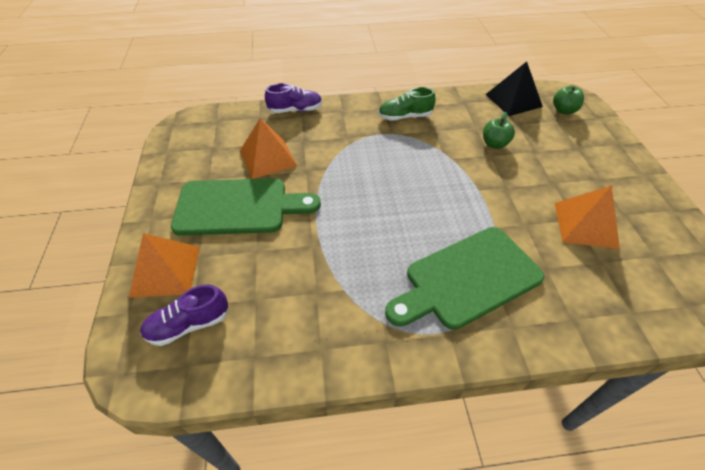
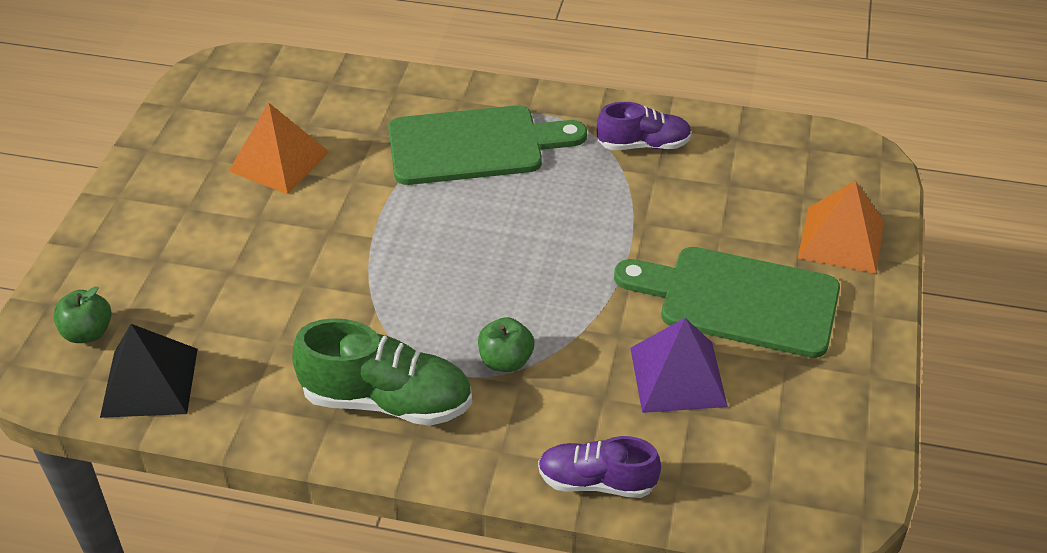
camera: 160 degrees left, 5 degrees down
(189, 324) = (807, 179): purple shoe -> purple shoe (643, 145)
(268, 158) = (678, 376): orange pyramid -> purple pyramid
(405, 117) = (387, 401): green shoe -> green shoe, size x1.55
(494, 144) = (279, 300): green apple -> green apple (506, 361)

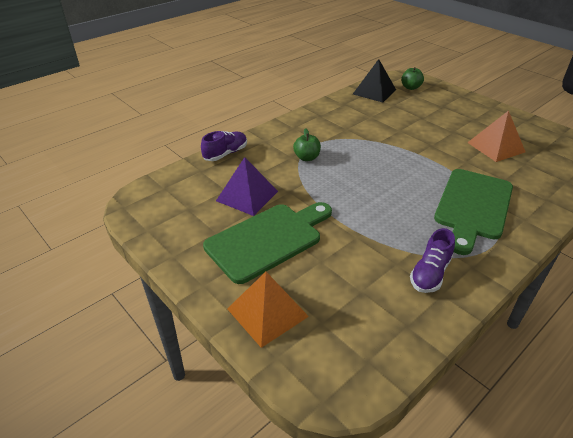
camera: 125 degrees right, 5 degrees down
(387, 401) = (316, 127): green shoe -> none

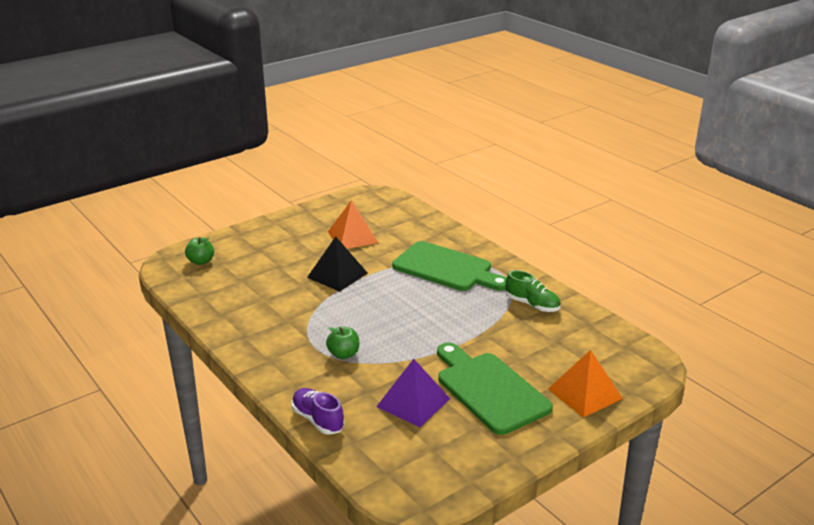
camera: 85 degrees left, 10 degrees down
(374, 92) = (199, 288): black pyramid -> black pyramid (337, 275)
(430, 273) = (532, 305): purple shoe -> green shoe

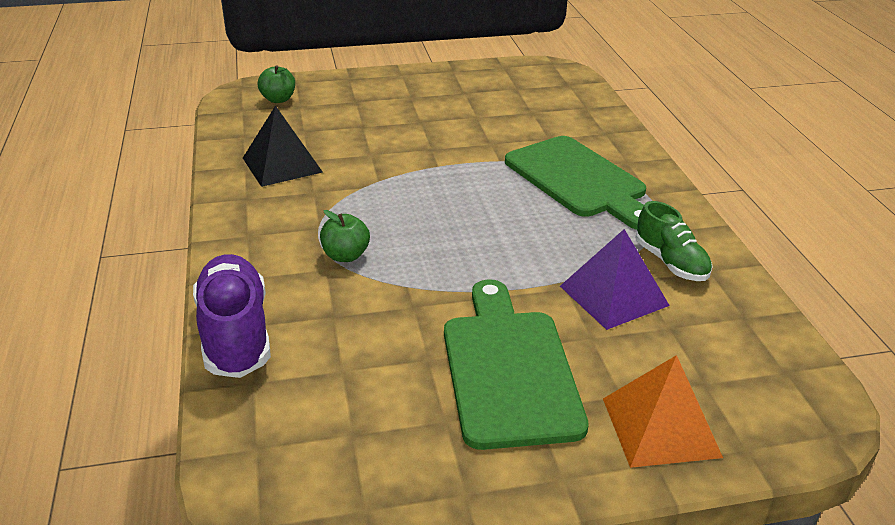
camera: 25 degrees right, 5 degrees up
(318, 420) = (235, 334): purple shoe -> purple shoe, size x1.55
(337, 275) = (425, 153): black pyramid -> black pyramid (282, 165)
(352, 237) = (483, 112): orange pyramid -> none
(413, 402) = (382, 352): purple pyramid -> purple pyramid (614, 295)

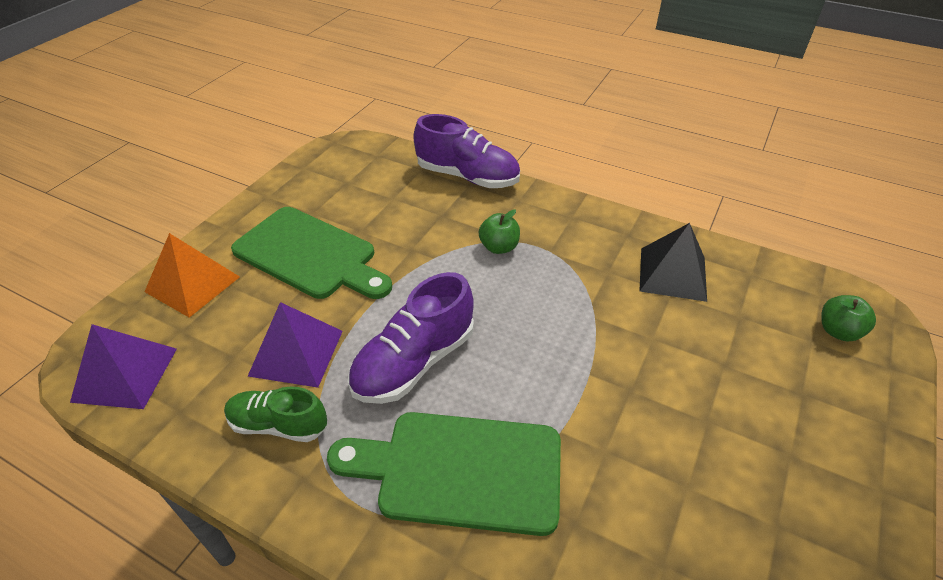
camera: 130 degrees right, 10 degrees up
(533, 235) = (414, 362): none -> purple shoe
(782, 376) = (125, 374): none -> purple pyramid

